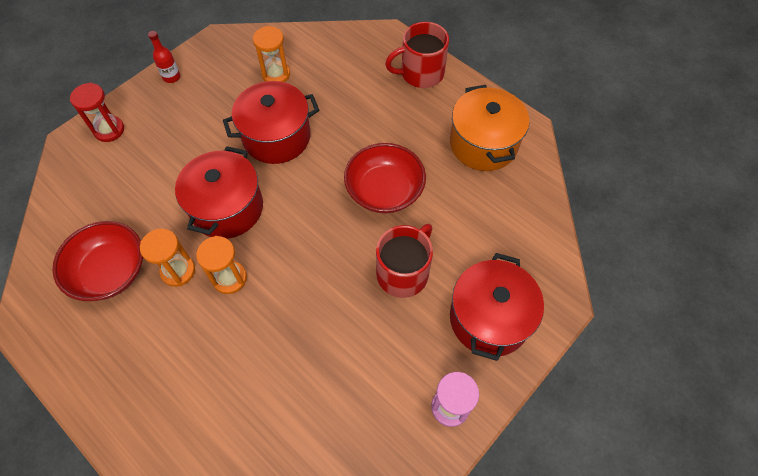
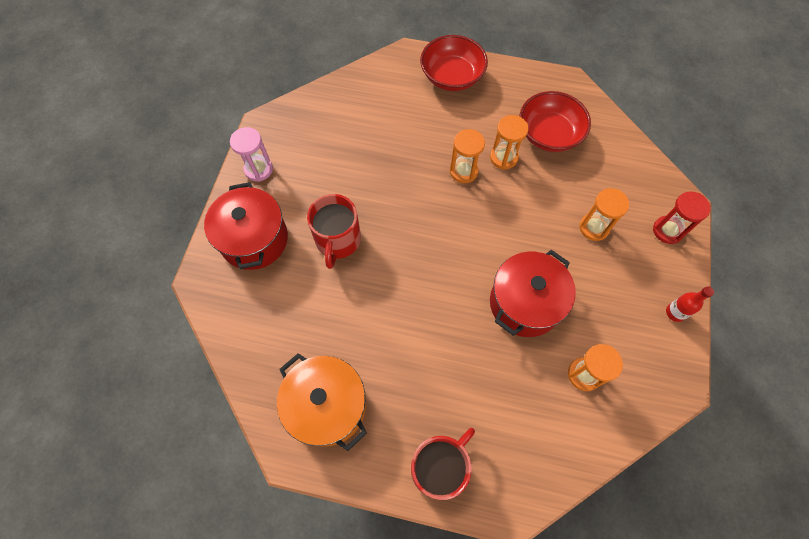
camera: 150 degrees right, 5 degrees up
(164, 163) = (594, 227): none -> orange hourglass
(227, 208) = (510, 218): red pot -> none
(384, 191) = (394, 302): red bowl -> red bowl (452, 76)

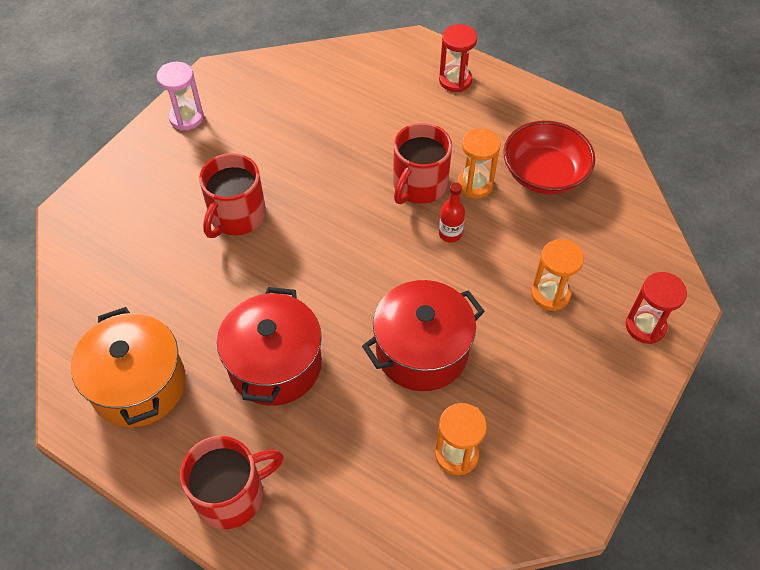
camera: 20 degrees right, 10 degrees down
(254, 239) = (146, 188): red pot -> red pot (275, 364)
(452, 76) = (455, 80): red bowl -> red hourglass
(463, 171) = (419, 185): orange hourglass -> red mug
(675, 312) = (609, 423): red bottle -> red bottle (450, 234)

